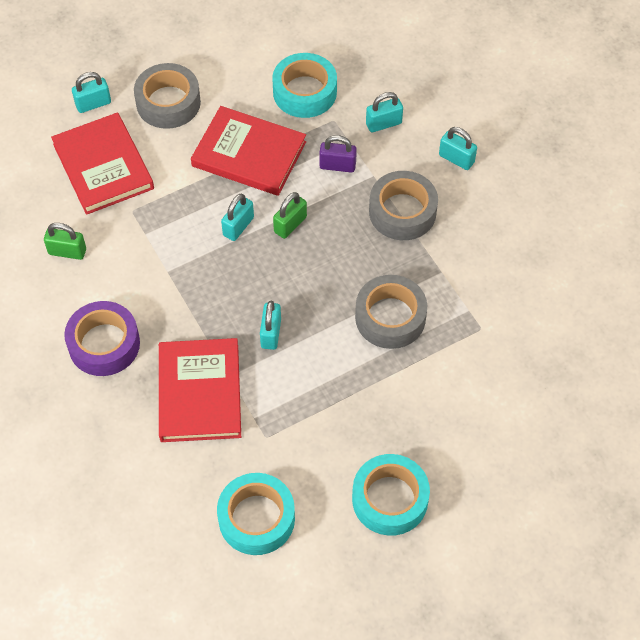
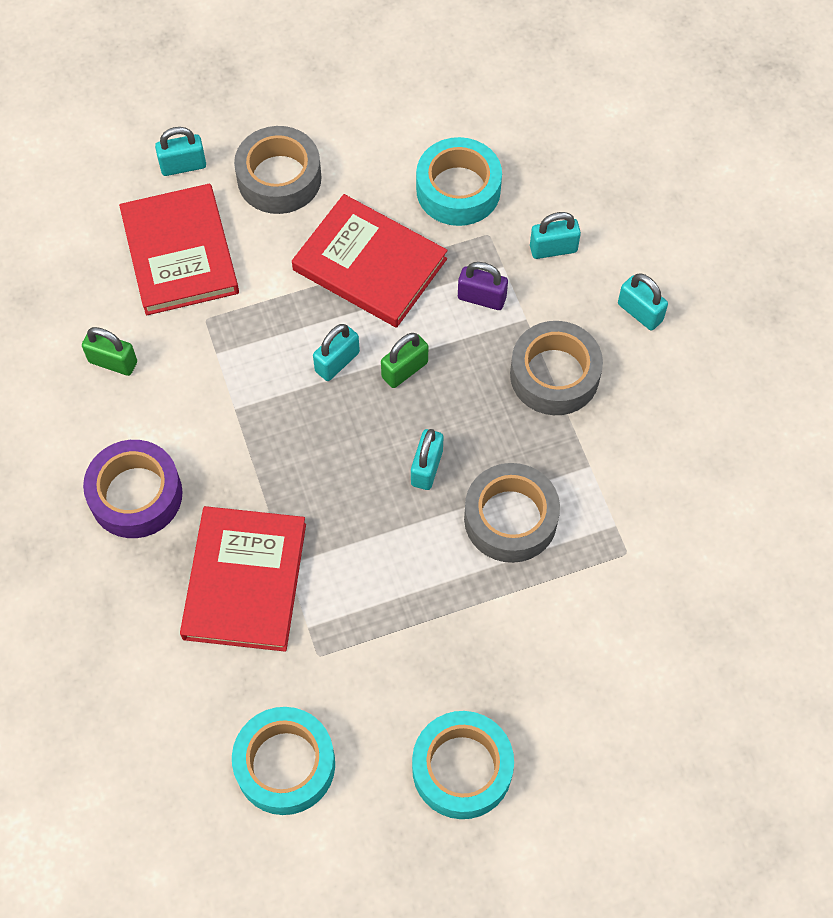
camera: 10 degrees right, 5 degrees up
(271, 333) = (351, 515): turquoise padlock -> turquoise padlock (426, 467)

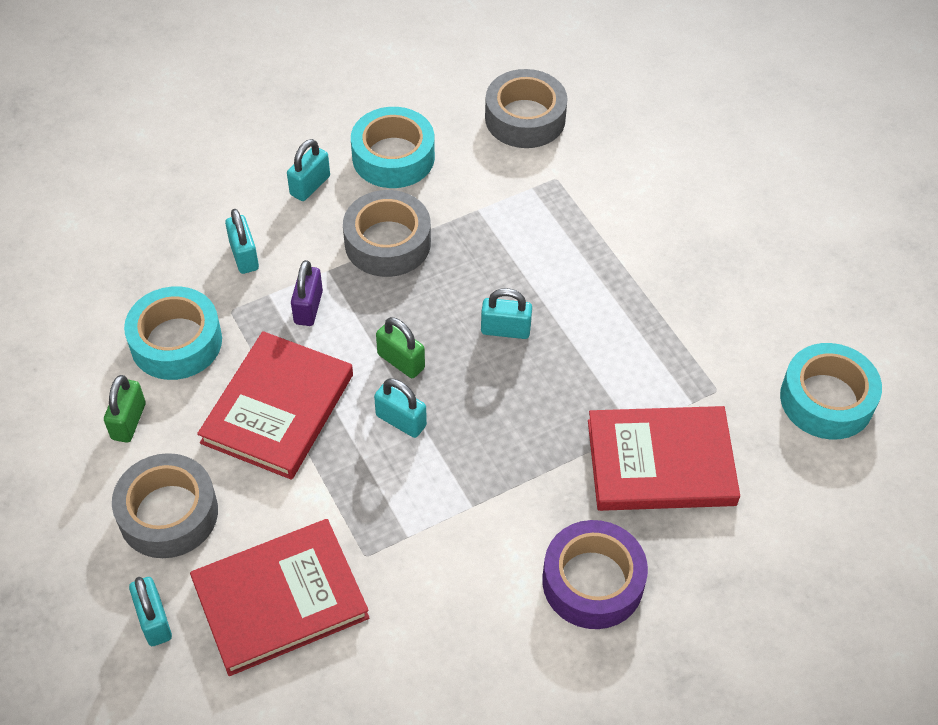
camera: 100 degrees left, 10 degrees down
(113, 362) = (435, 641): green padlock -> green padlock (128, 421)
(462, 769) = (783, 271): turquoise tape -> turquoise tape (393, 157)
(510, 518) = (543, 261): grey tape -> grey tape (525, 118)

